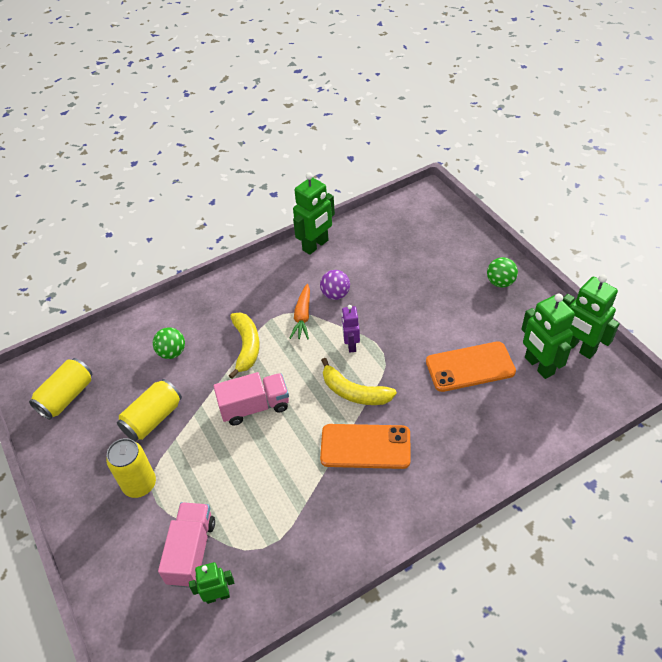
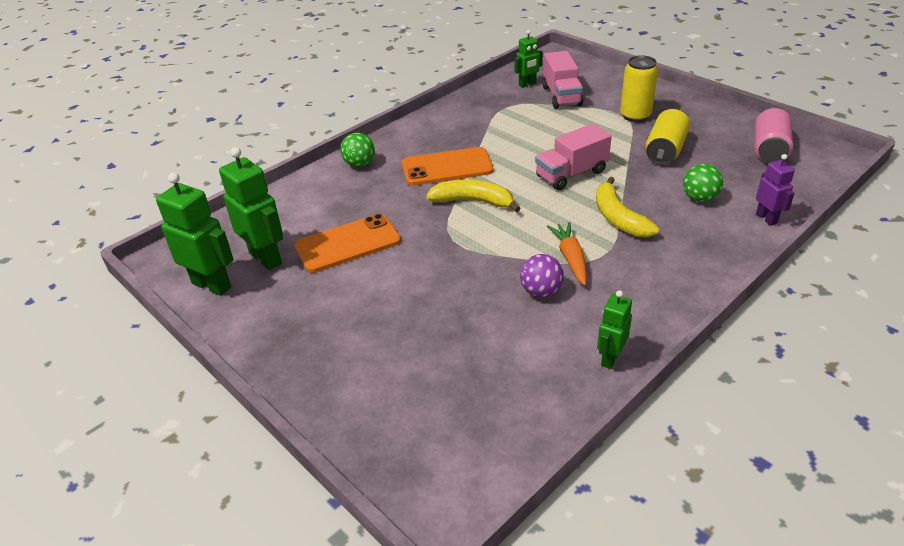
camera: 165 degrees right, 10 degrees down
(67, 397) = (769, 149): yellow can -> pink can
(315, 245) = (610, 358): green robot -> green robot, size x0.59
(351, 345) = (494, 240): purple robot -> purple robot (766, 218)
(500, 282) = (305, 350): green ball -> green ball (359, 164)

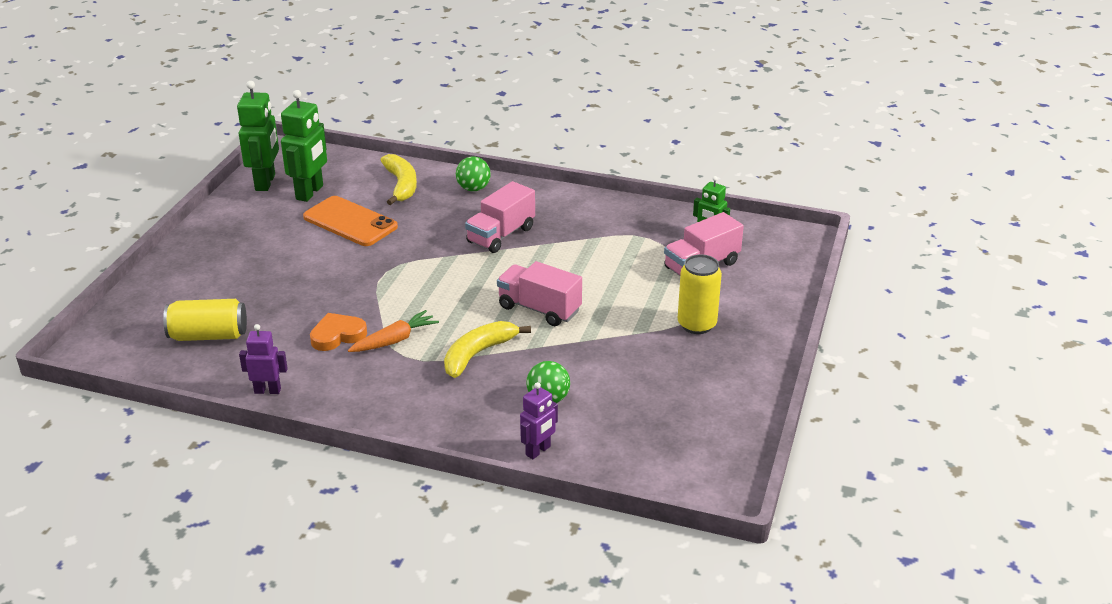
camera: 60 degrees right, 5 degrees down
(447, 167) = (501, 235): orange phone -> pink truck
(473, 201) = (452, 265): yellow banana -> yellow banana (401, 185)
(541, 291) = (337, 335): purple ball -> orange heart
(610, 358) = (267, 390): green robot -> purple robot
(665, 150) = (632, 360): yellow can -> yellow can (208, 335)
(769, 149) = (693, 435): pink can -> none

